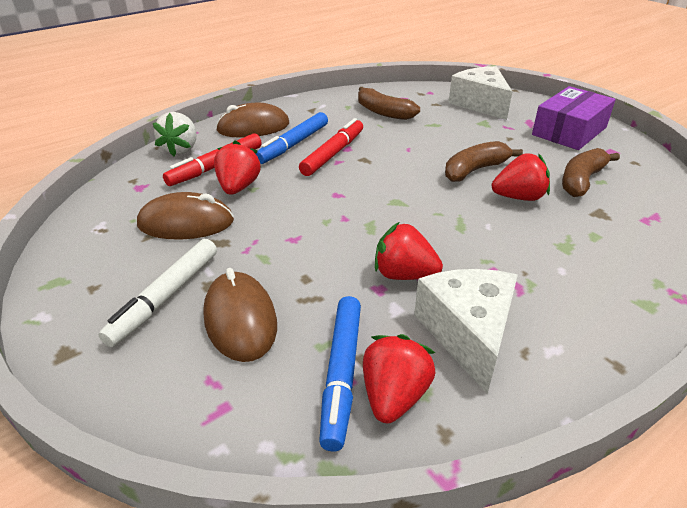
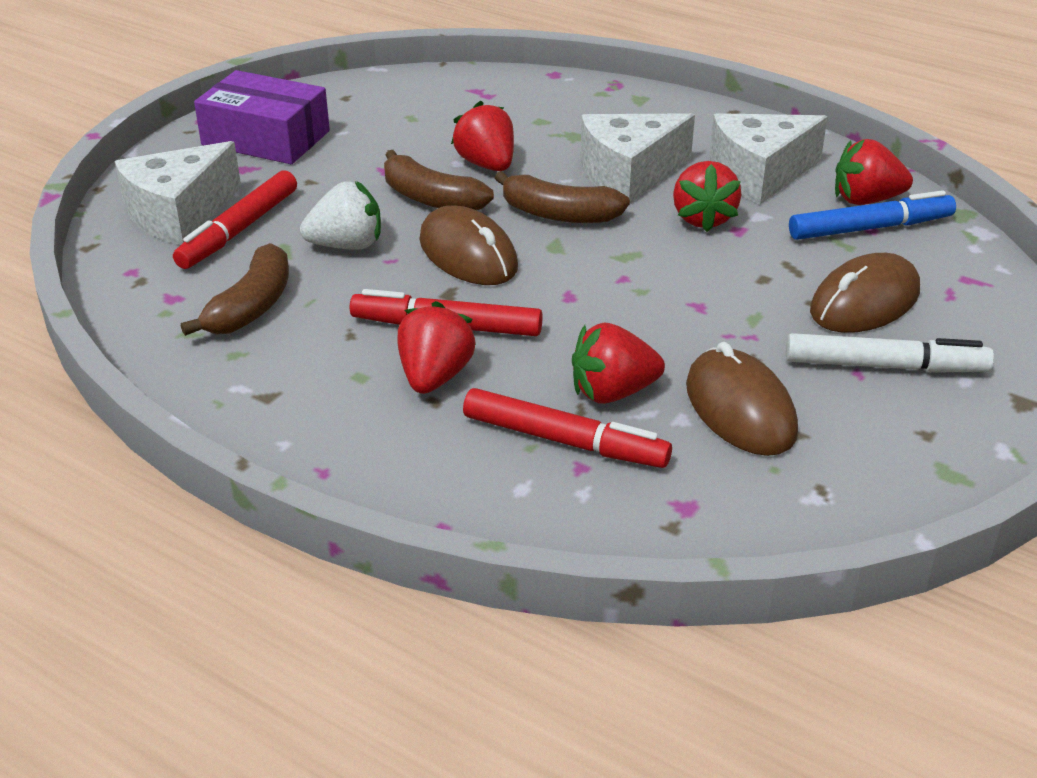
camera: 110 degrees left, 0 degrees up
(181, 149) = (527, 513): white strawberry -> white strawberry (347, 245)
(253, 127) = (385, 448): brown mouse -> brown mouse (468, 254)
(293, 144) = (435, 376): blue marker -> red strawberry
(458, 115) = (239, 230): none -> red marker
(487, 256) = (629, 175): none -> white cheese
(581, 180) = (417, 128): brown banana -> brown banana (559, 214)

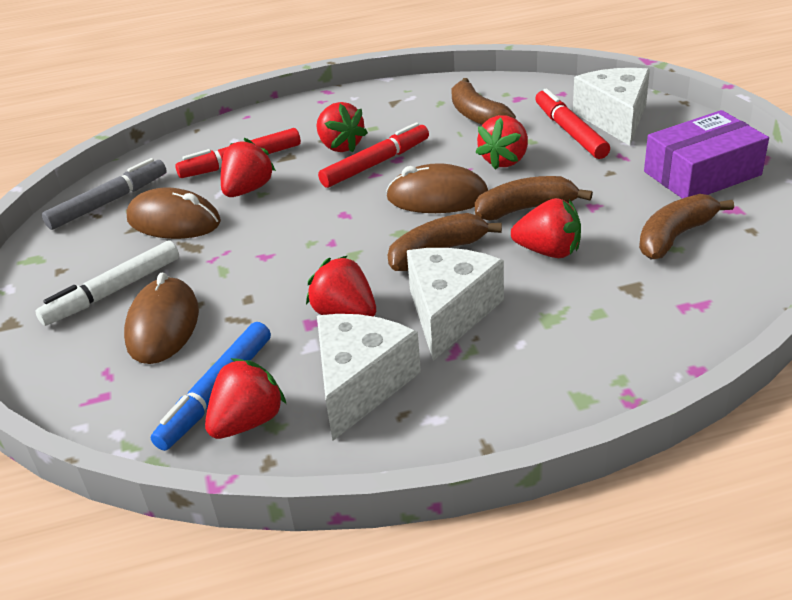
camera: 135 degrees right, 0 degrees up
(347, 245) = (505, 160): white strawberry -> red strawberry
(393, 122) = (675, 236): none -> brown banana
(789, 499) = (108, 202): none -> grey marker

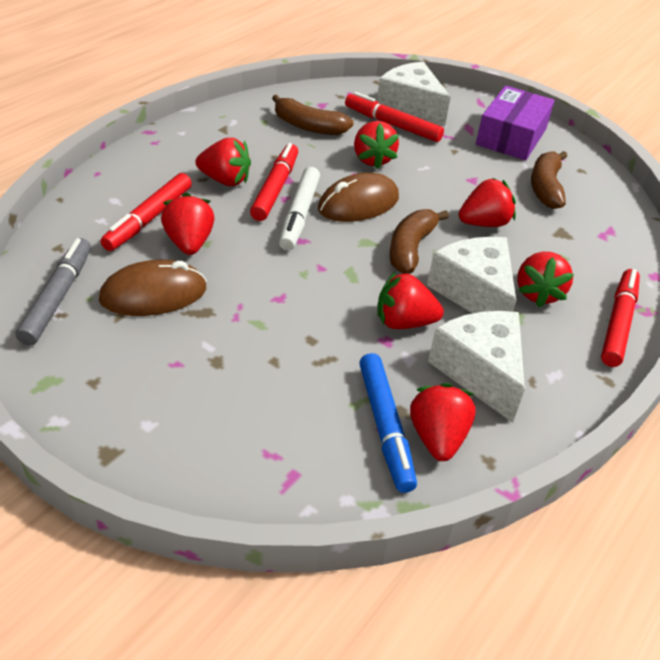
camera: 45 degrees left, 5 degrees up
(113, 291) = (179, 380): white marker -> white marker (299, 215)
(163, 325) = (267, 391): brown mouse -> none
(519, 337) = (538, 293): none -> red strawberry
(526, 209) = (432, 195): brown banana -> none
(576, 399) = (618, 323): none -> red marker

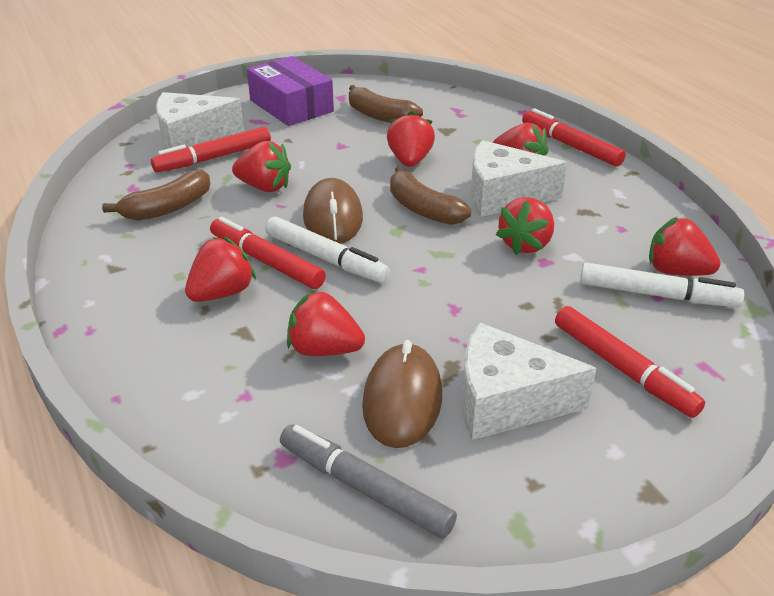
camera: 60 degrees left, 5 degrees down
(149, 219) = (255, 371): red marker -> red marker (623, 368)
(385, 427) = (657, 294): blue marker -> white marker
(480, 372) = (604, 225): white cheese -> white cheese (506, 402)

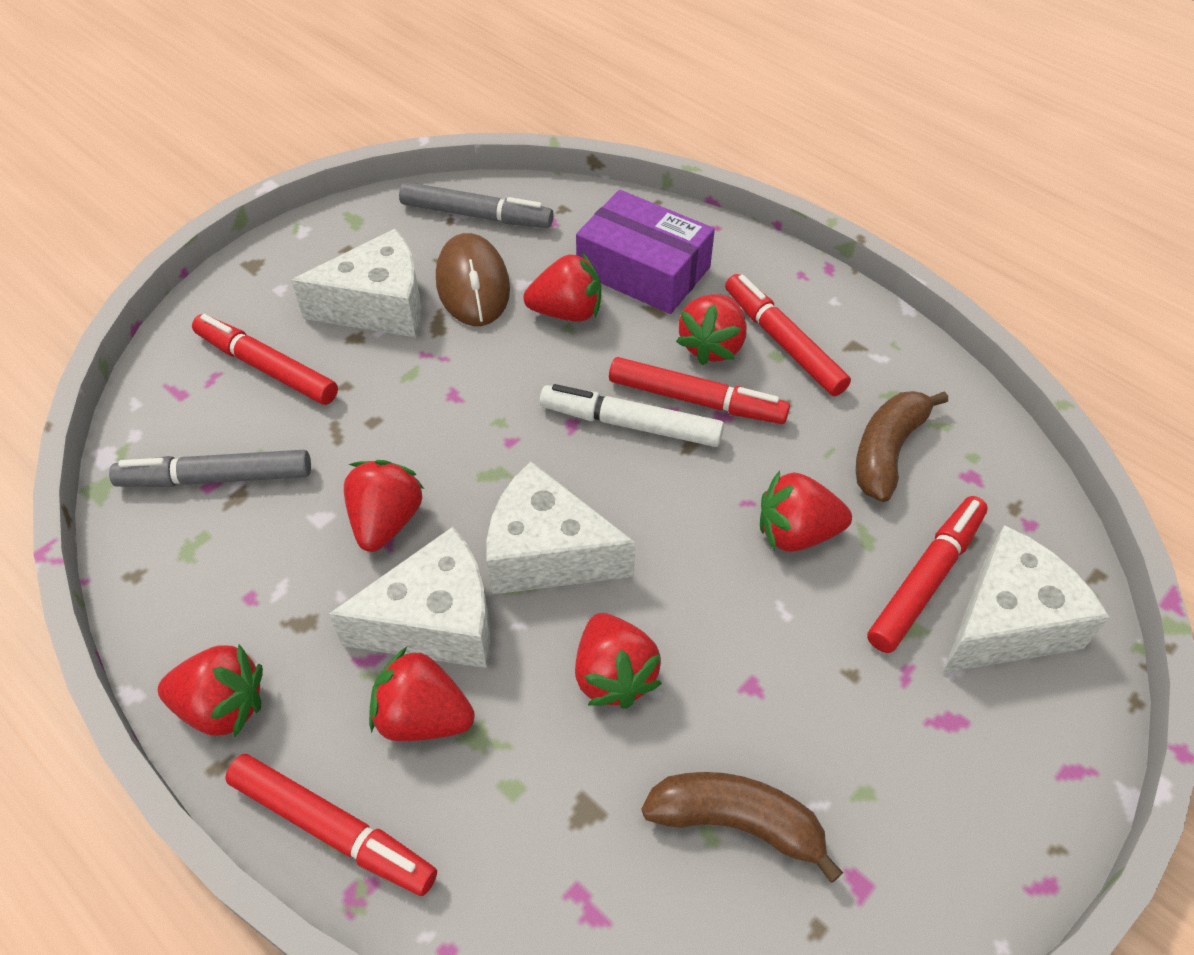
camera: 160 degrees right, 15 degrees up
(165, 282) = (782, 342): none -> red marker
(291, 106) = (931, 803): purple box -> purple box (643, 270)
(333, 217) = (663, 498): brown mouse -> none
(422, 209) = (547, 553): brown banana -> white cheese
(657, 294) = (216, 478): white marker -> grey marker
(676, 271) = (184, 527): red strawberry -> red strawberry (222, 706)

